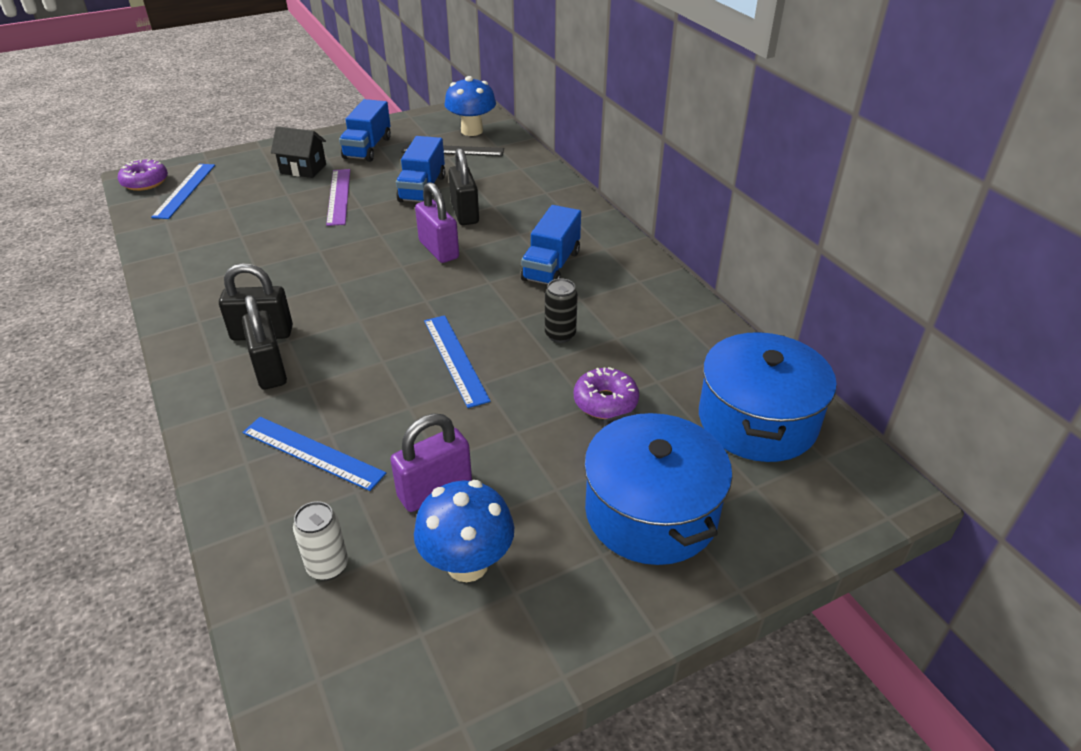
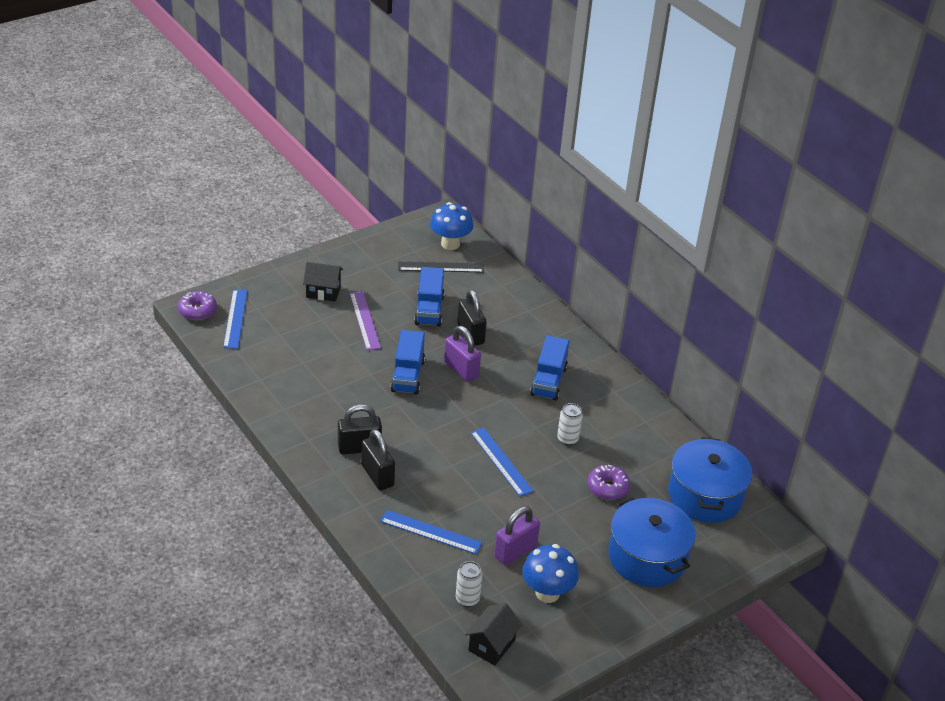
camera: 10 degrees left, 0 degrees up
(338, 657) = (491, 645): none -> black house
(368, 148) = (368, 266): blue truck -> blue truck (408, 375)
(560, 335) = (567, 439): black can -> white can

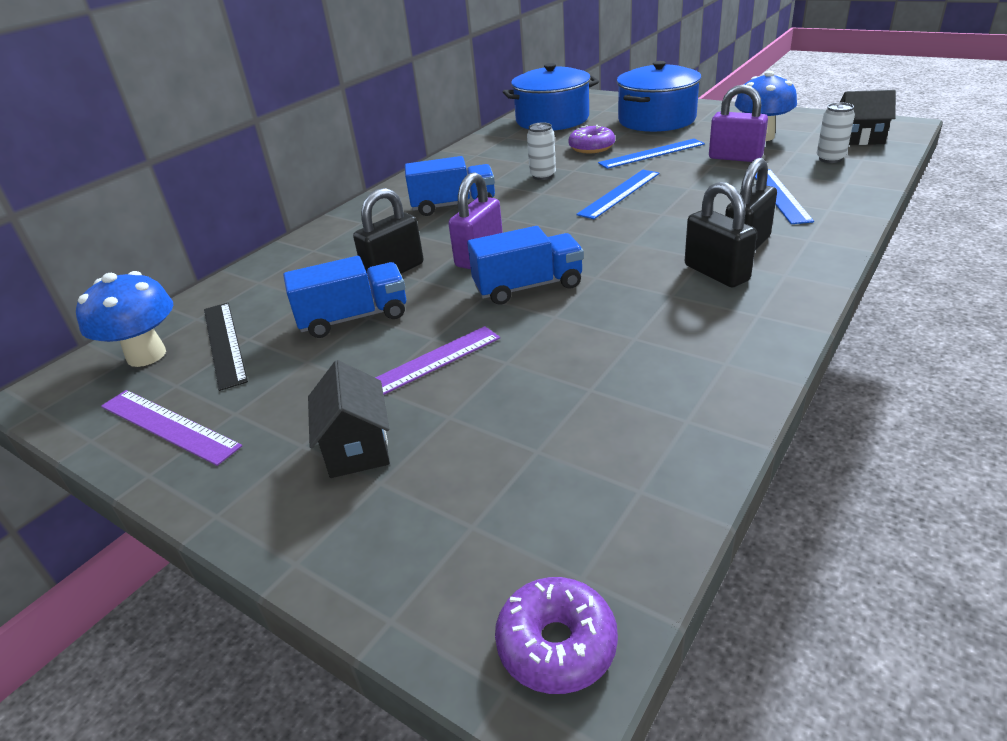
camera: 105 degrees left, 5 degrees down
(235, 318) = (533, 547): blue ruler -> blue ruler (651, 153)
(383, 247) = (168, 426): none -> purple ruler

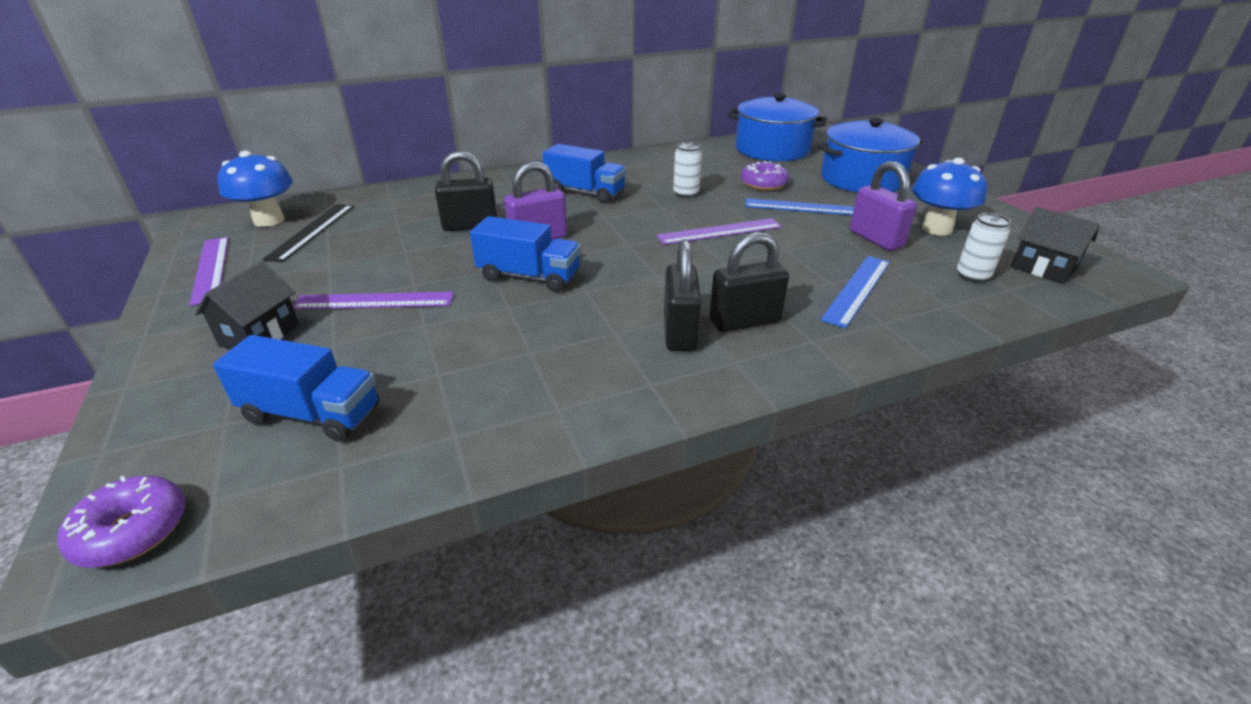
camera: 30 degrees right, 0 degrees up
(353, 318) = (396, 248): blue truck -> blue truck (312, 414)
(619, 193) = (719, 231): blue ruler -> purple ruler

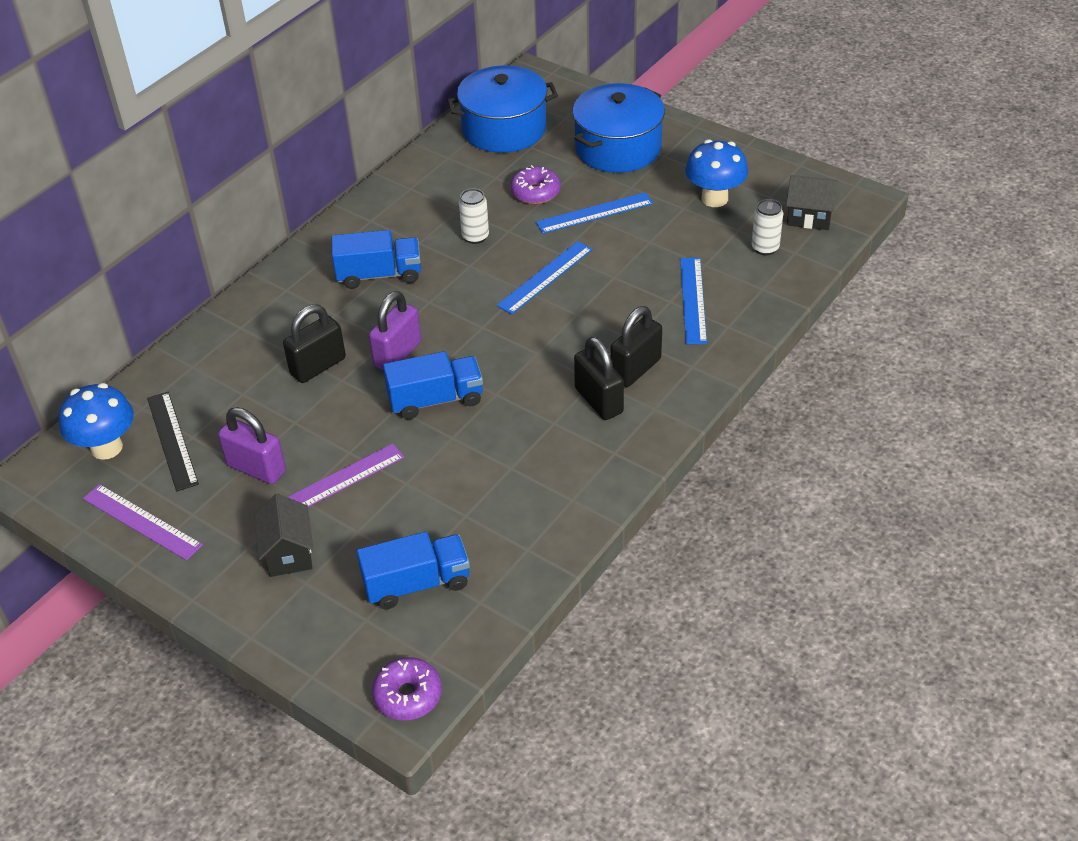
camera: 30 degrees left, 10 degrees up
(719, 231) = (545, 277): purple ruler -> blue ruler
(875, 239) = (675, 233): purple padlock -> purple padlock (256, 468)

